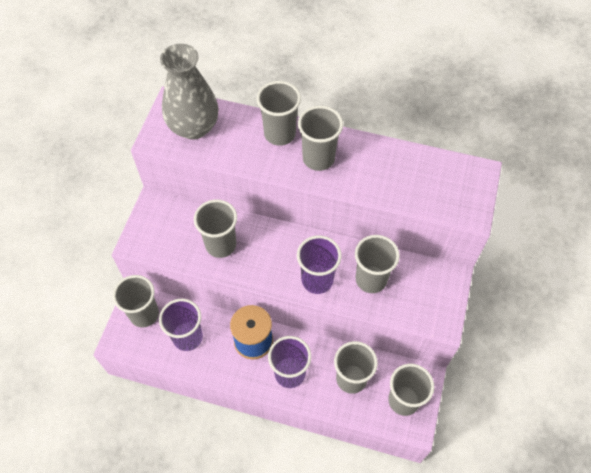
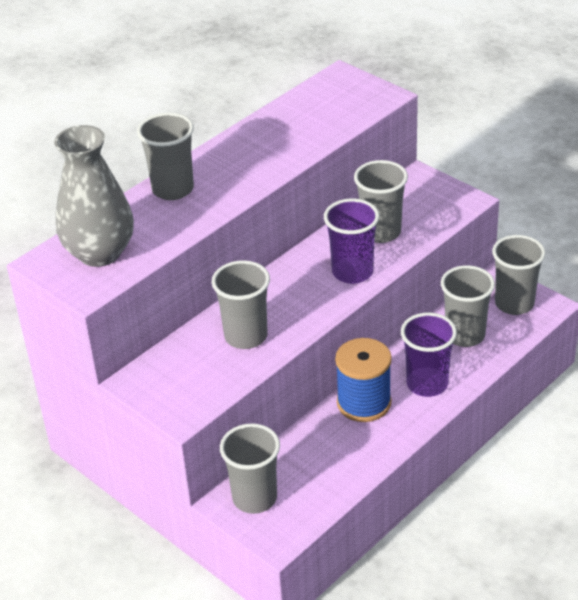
camera: 60 degrees left, 20 degrees down
(187, 337) = (318, 463): purple cup -> none
(318, 158) = (232, 171): grey cup -> none

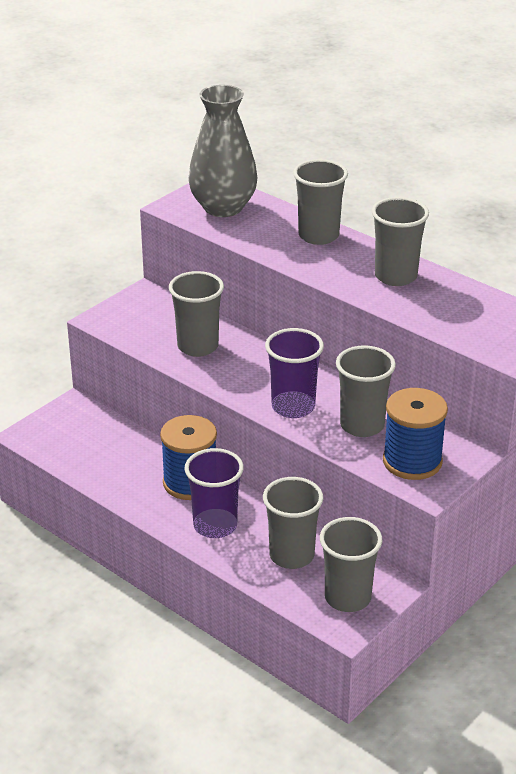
camera: 85 degrees right, 5 degrees down
(254, 498) = (75, 420): grey cup -> grey cup (396, 276)
(431, 207) = (412, 461): none -> blue spool

